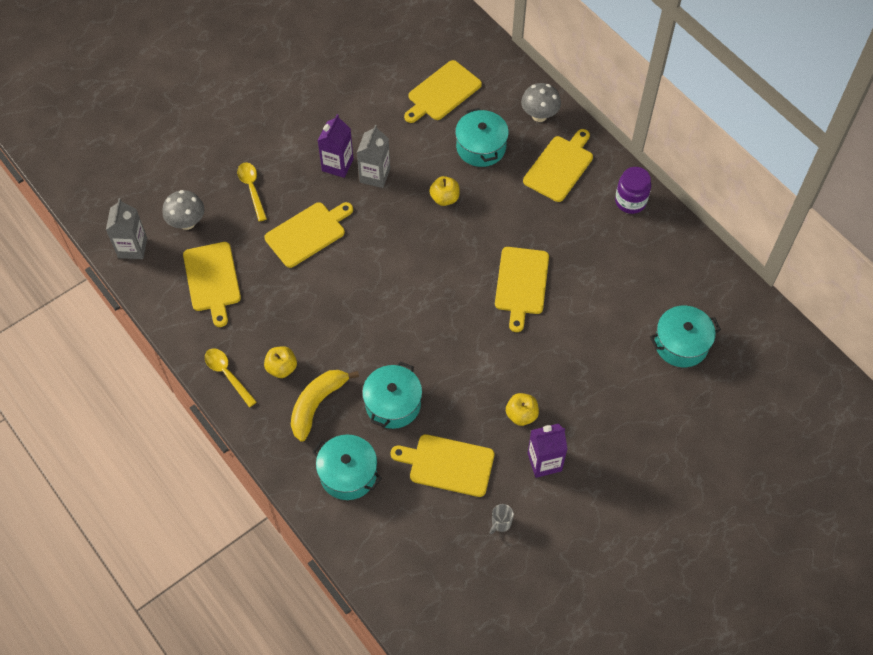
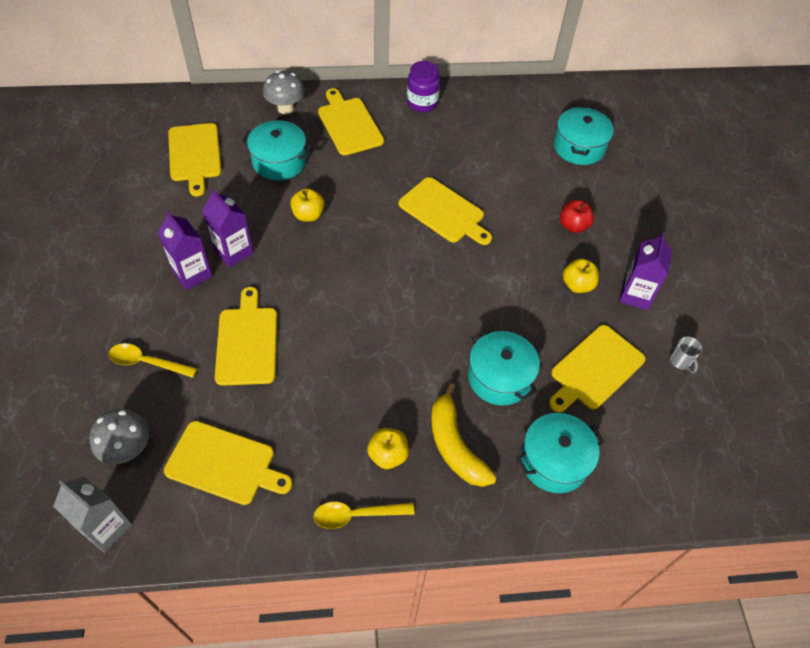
camera: 60 degrees left, 5 degrees down
(375, 175) = (233, 252): grey carton -> purple carton
(583, 382) = (573, 226): none -> red apple

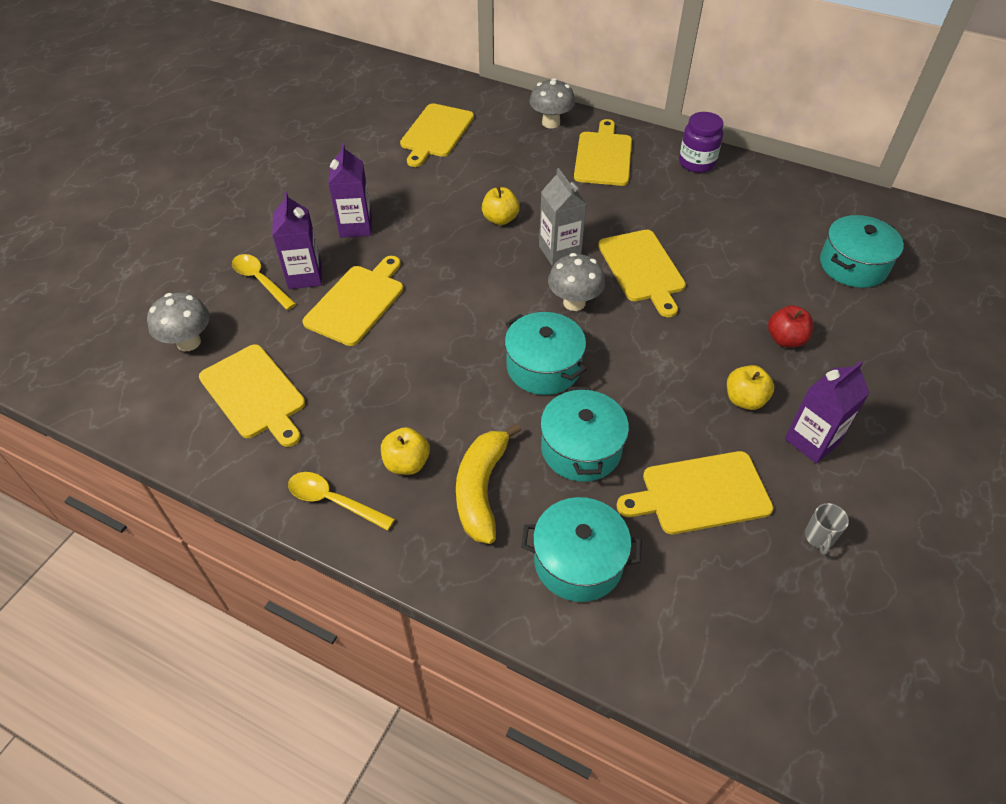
camera: 35 degrees right, 5 degrees down
(106, 528) = (121, 396): grey carton -> grey carton (559, 251)
(233, 252) = (406, 223): purple carton -> purple carton (305, 276)
(279, 161) = (509, 164): turquoise pot -> turquoise pot (543, 367)
(415, 263) = (574, 303): none -> grey mushroom

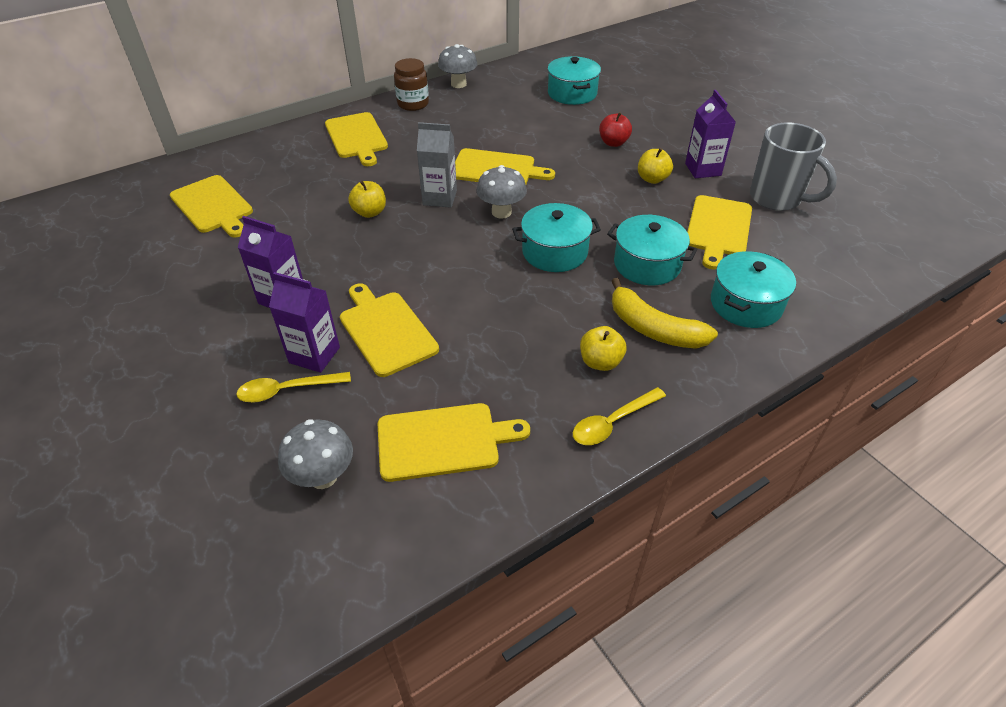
camera: 60 degrees left, 5 degrees down
(551, 123) = (284, 144): grey mushroom -> grey mushroom (458, 84)
(603, 156) = (356, 137): yellow cutting board -> yellow cutting board turned 150 degrees counterclockwise
(696, 163) = (413, 104): purple jar -> brown jar
(819, 538) = (777, 199): grey mug -> grey mug, size x2.48

